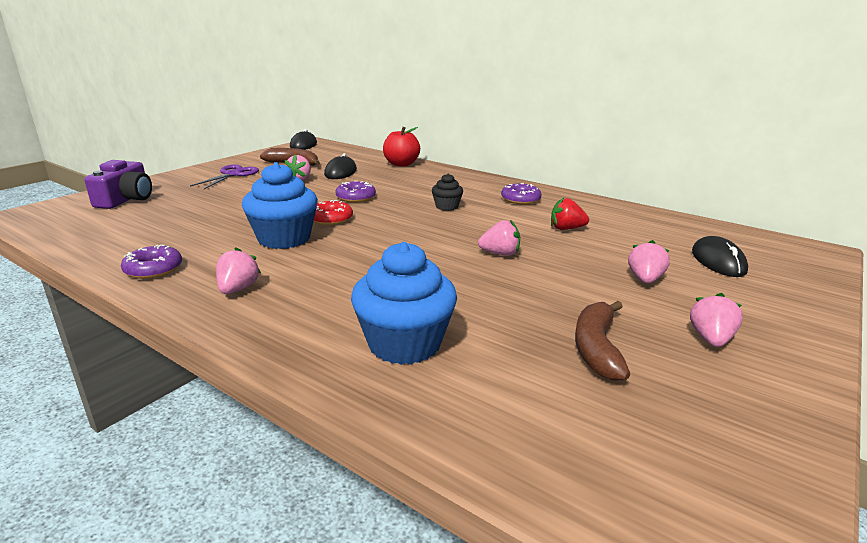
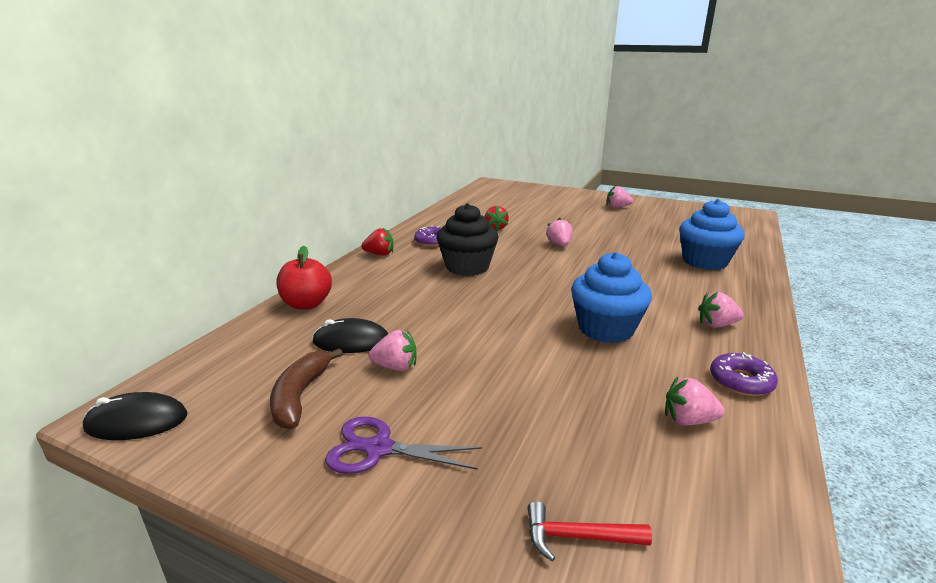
camera: 100 degrees left, 0 degrees up
(126, 199) = (577, 537): purple camera -> red hammer
(330, 219) = (536, 315): red donut -> none
(356, 197) = (460, 313): purple donut -> none
(447, 206) = (467, 267): black cupcake -> black cupcake, size x1.95
(489, 181) = (379, 254): none -> red strawberry
(596, 348) = (652, 225): brown banana -> none
(645, 279) = (563, 214): pink strawberry -> pink strawberry (688, 420)
(718, 261) = (522, 199): black mouse -> none

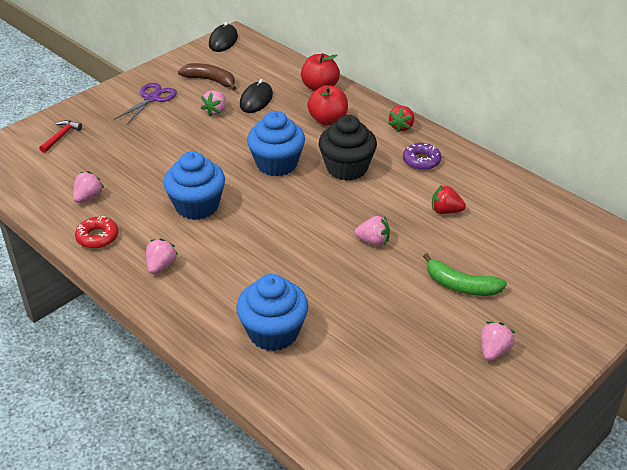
camera: 110 degrees right, 15 degrees up
(383, 288) = (328, 120): none -> red apple
(488, 300) = (277, 164): none -> blue cupcake
(572, 218) = (461, 286): none -> green banana
(741, 381) = (97, 237): purple donut -> red donut

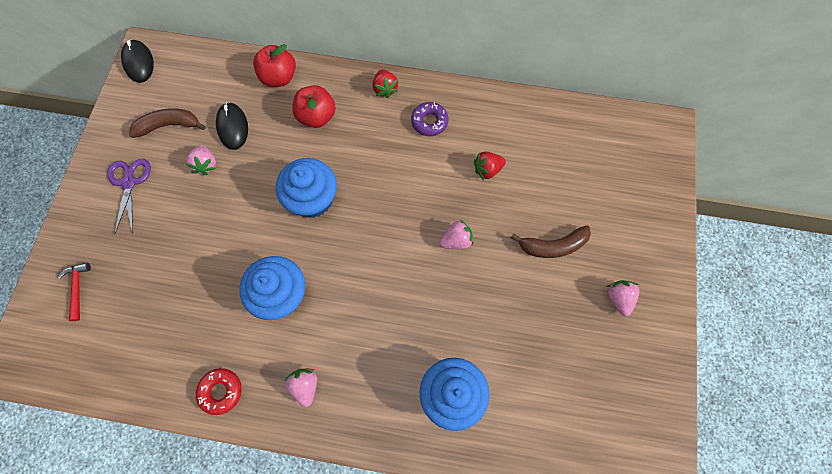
camera: 35 degrees left, 30 degrees up
(88, 197) = (171, 349): pink strawberry -> none
(347, 168) = (375, 167): black cupcake -> none
(461, 286) = (552, 246): green banana -> brown banana

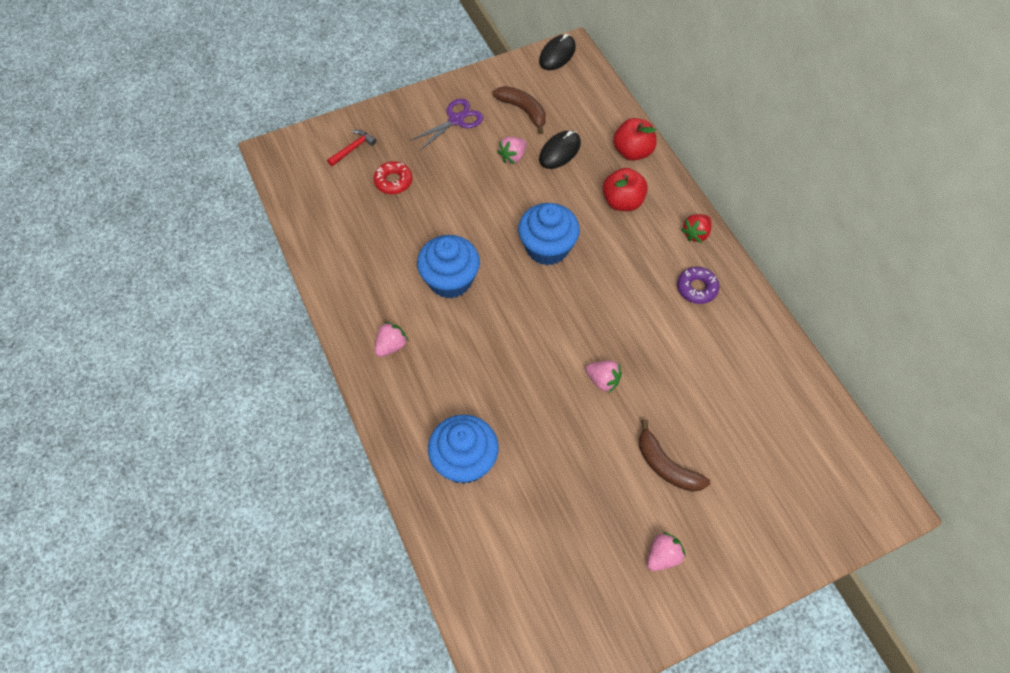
camera: 55 degrees right, 10 degrees down
(221, 391) = (346, 291): red donut -> red donut (393, 181)
(487, 170) = (692, 364): red strawberry -> none

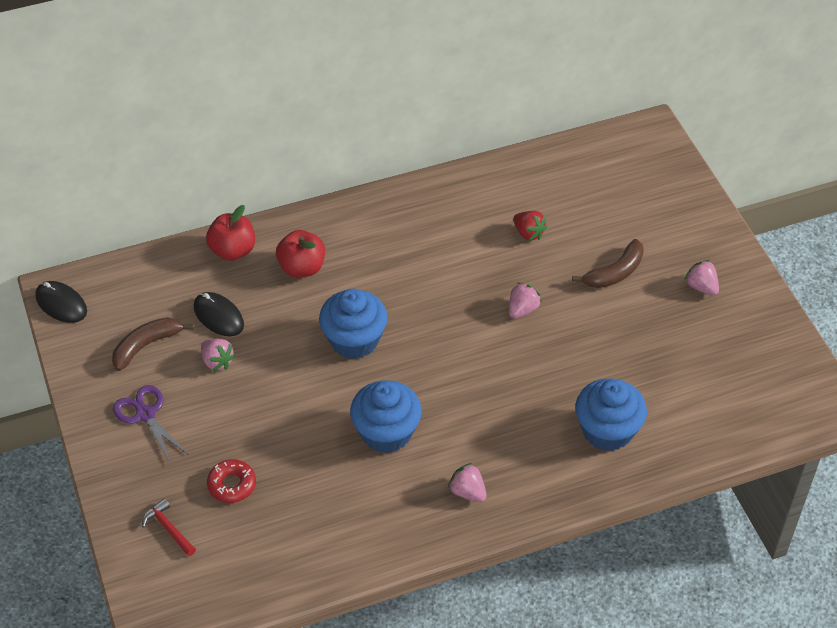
camera: 85 degrees left, 10 degrees down
(696, 234) = (354, 213): red strawberry -> red strawberry (528, 233)
(697, 288) = (421, 222): purple donut -> none

